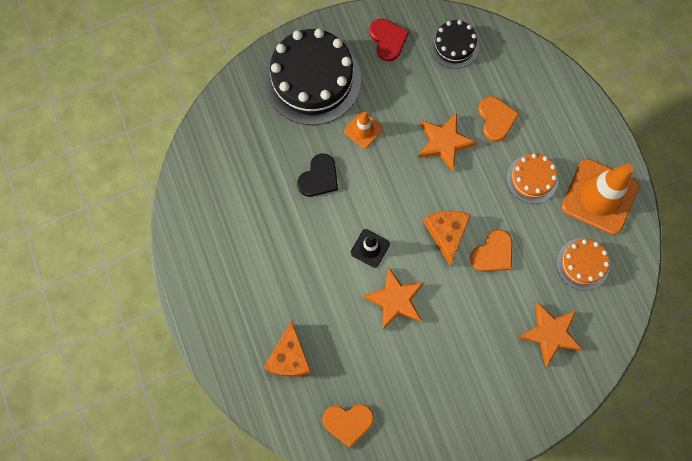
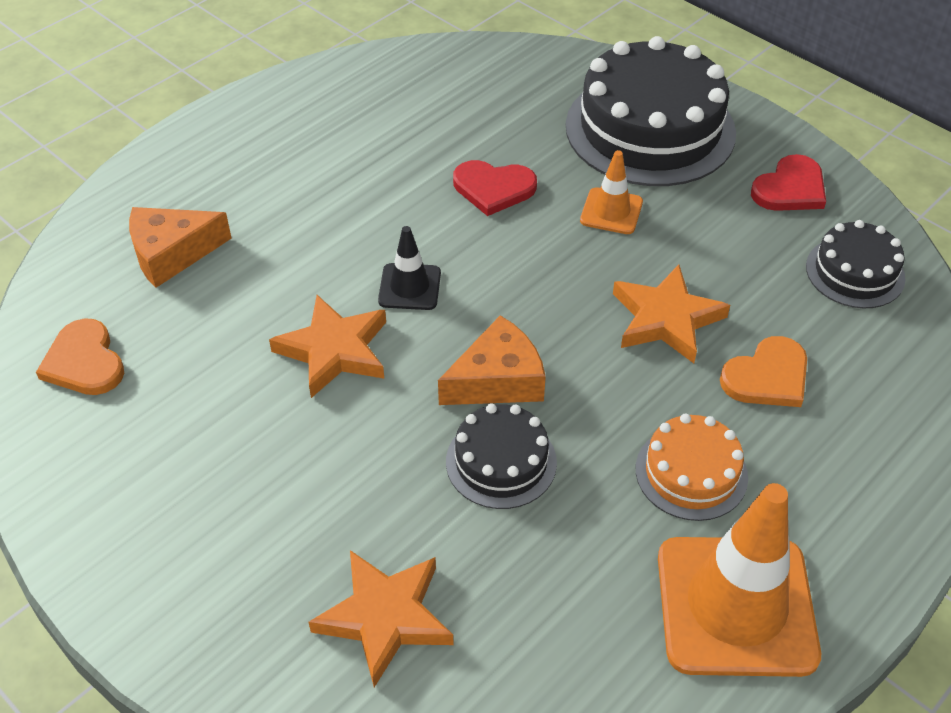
camera: 65 degrees right, 25 degrees down
(319, 177) = (493, 188): black heart -> red heart
(493, 253) = (501, 462): orange heart -> black cake
(582, 264) = (568, 625): orange cake -> none

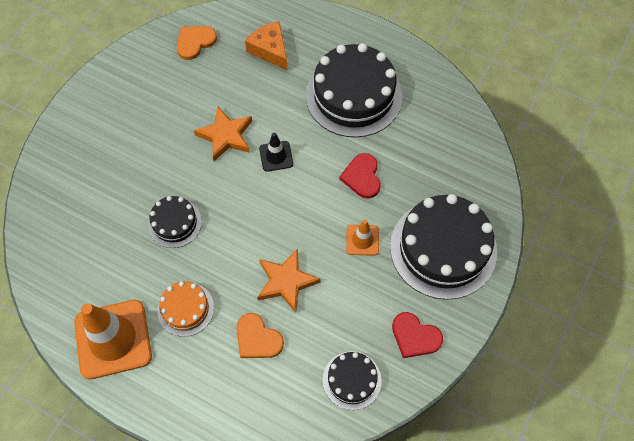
camera: 75 degrees right, 15 degrees up
(329, 166) = (353, 95): none -> black cake
(385, 617) = (85, 197): orange star -> none
(498, 380) = (224, 210): orange cheese -> none

